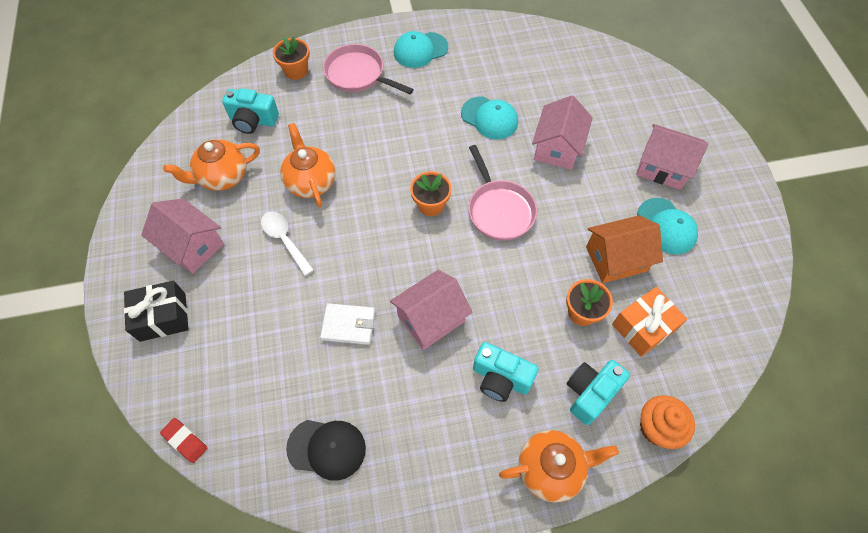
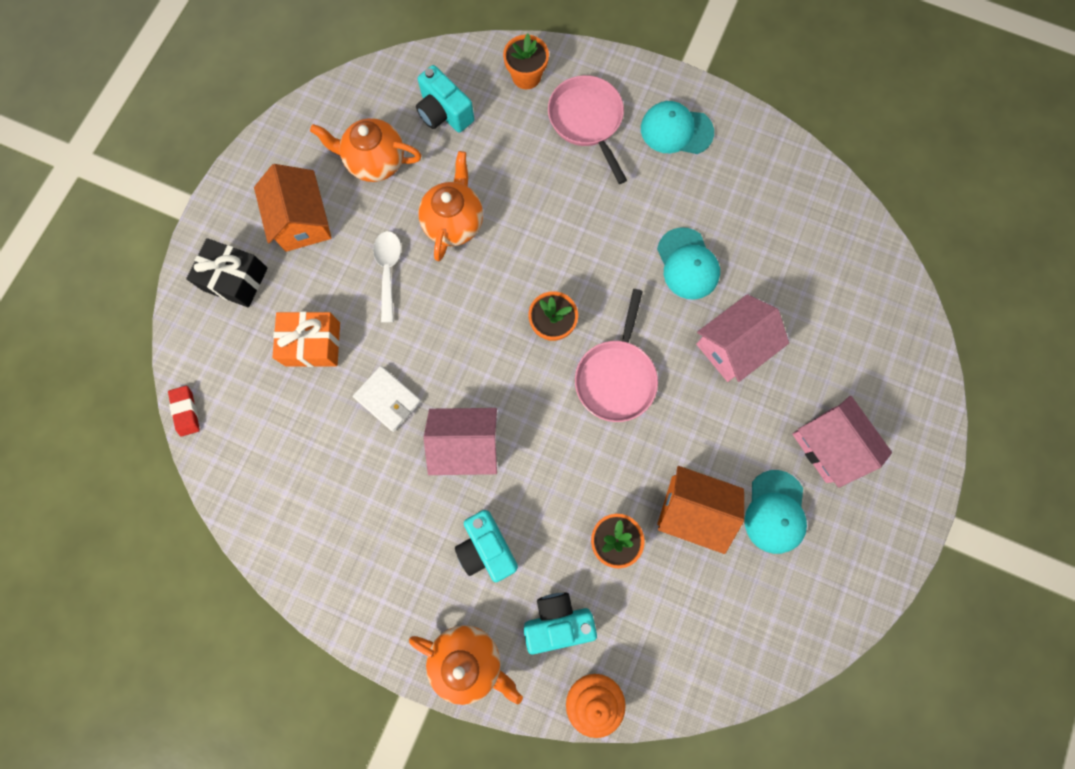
camera: 35 degrees right, 15 degrees up
(192, 245) = (302, 221): pink house -> orange house
(327, 448) = (293, 502): black cap -> none
(643, 327) = (660, 596): orange gift -> orange gift (313, 344)

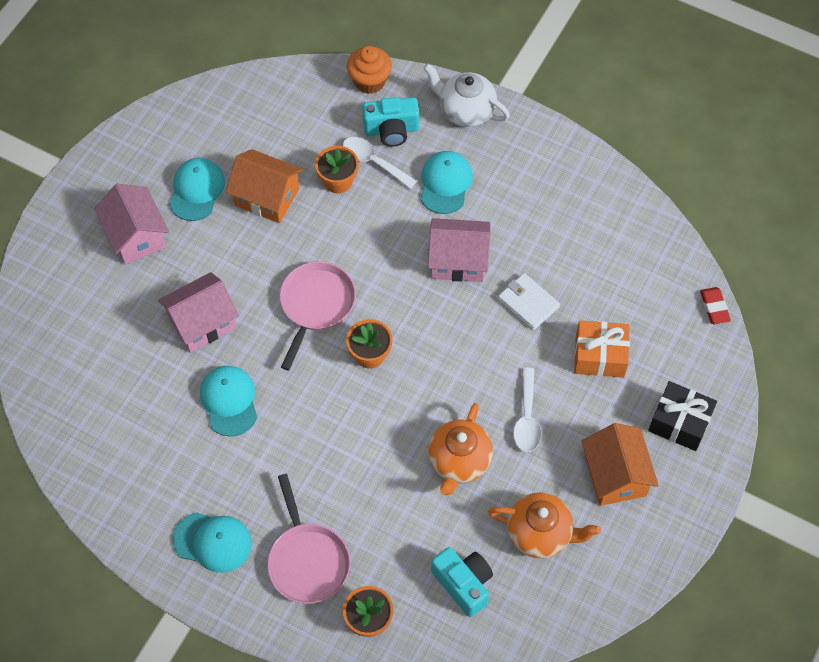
camera: 175 degrees left, 15 degrees down
(468, 660) = (465, 111): orange teapot -> white teapot
(487, 547) = (445, 183): turquoise camera -> turquoise cap
(574, 571) = (373, 162): none -> white spoon

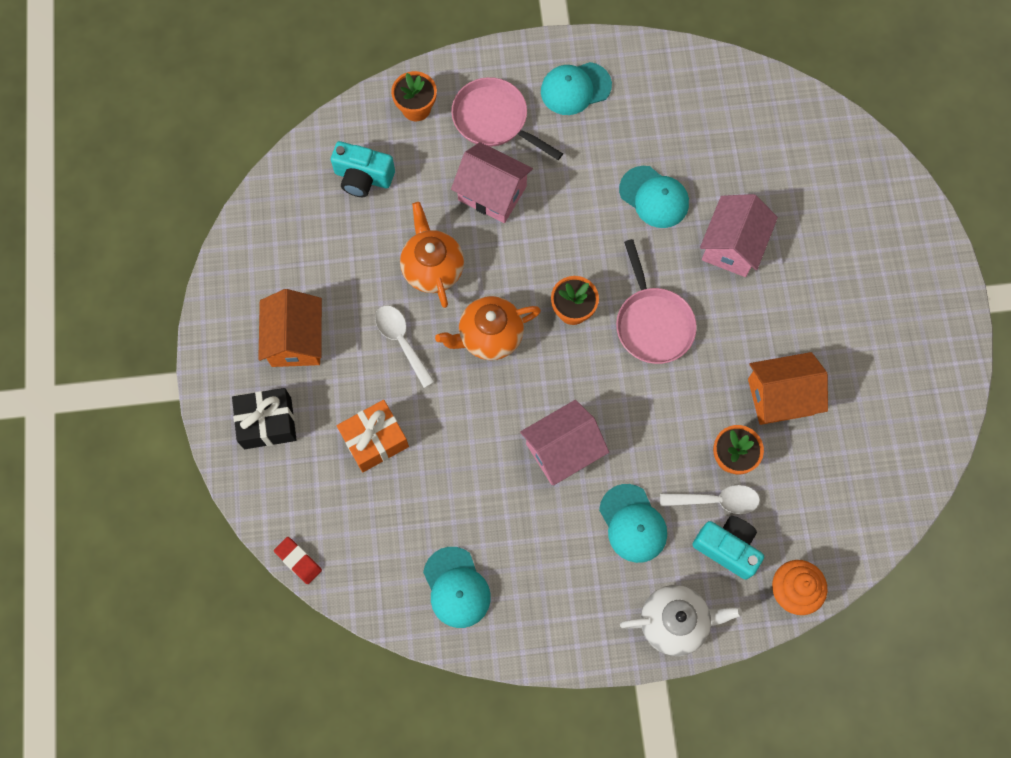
camera: 145 degrees right, 10 degrees up
(136, 236) = (856, 283): pink house -> pink house (492, 193)
(196, 190) = (846, 361): turquoise cap -> turquoise cap (456, 587)
(391, 130) = (727, 548): turquoise camera -> turquoise camera turned 75 degrees clockwise
(528, 303) = (471, 450): white wallet -> none
(540, 533) = (328, 253): orange teapot -> orange teapot (489, 336)
(615, 475) = (296, 339): orange house -> orange house turned 45 degrees clockwise

